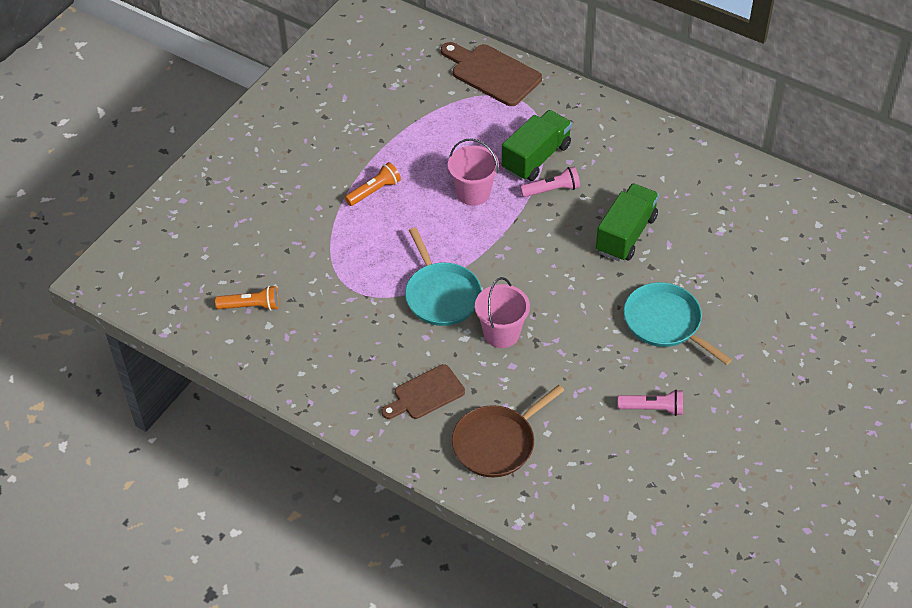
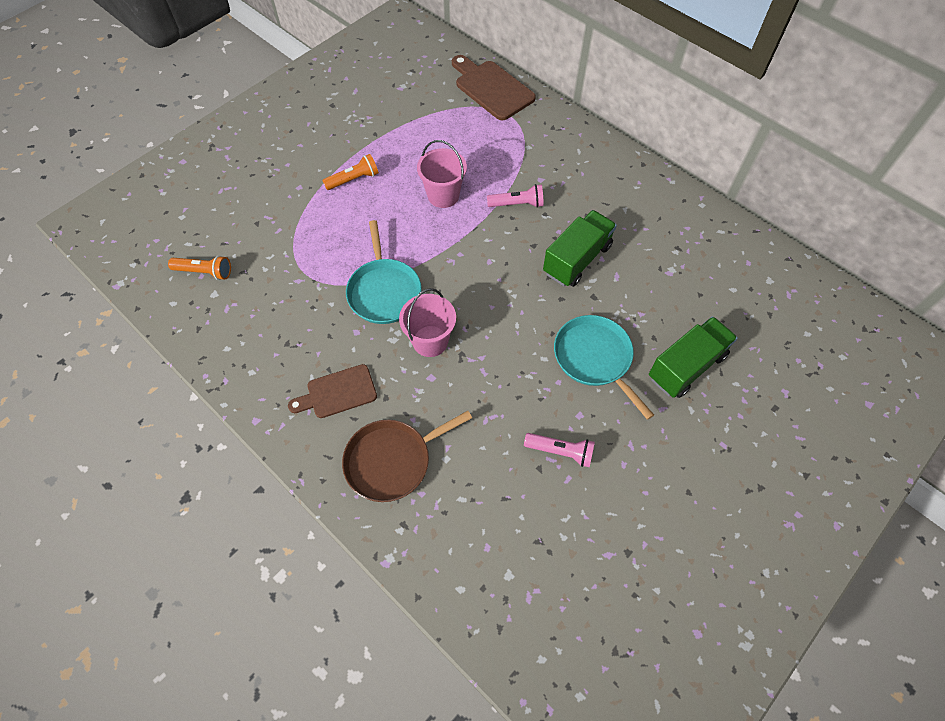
camera: 10 degrees right, 10 degrees up
(536, 158) = (510, 171): green truck -> green truck (686, 366)

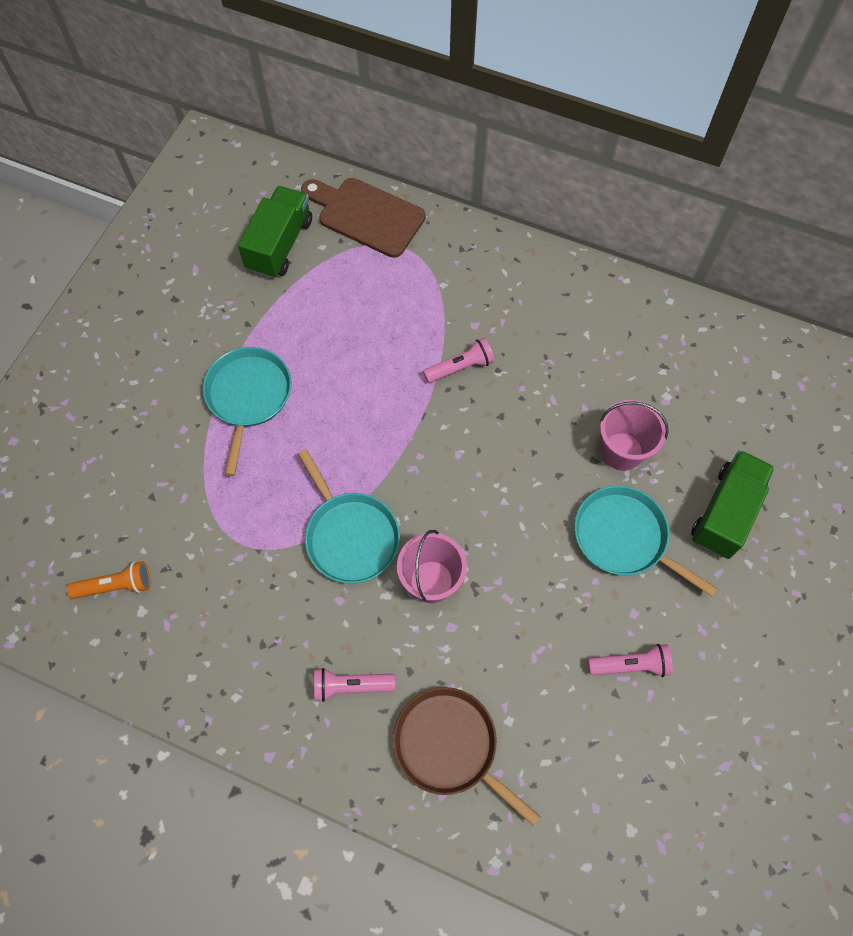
camera: 20 degrees left, 5 degrees up
(337, 393) = (351, 686): brown cutting board -> pink flashlight
(354, 179) = (248, 397): orange flashlight -> turquoise pan
(392, 460) = (450, 746): brown pan -> brown pan turned 90 degrees clockwise
(443, 195) = (368, 384): pink bucket -> pink bucket (622, 451)
(577, 259) = (557, 418): green truck -> green truck (280, 245)

